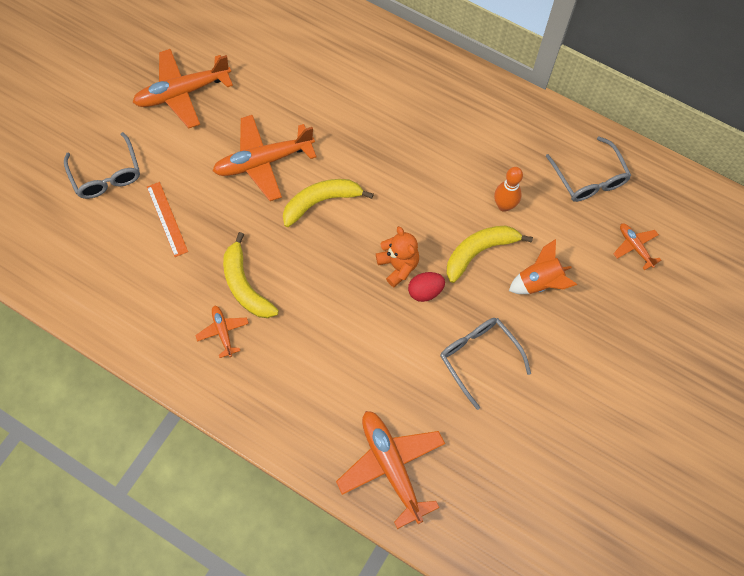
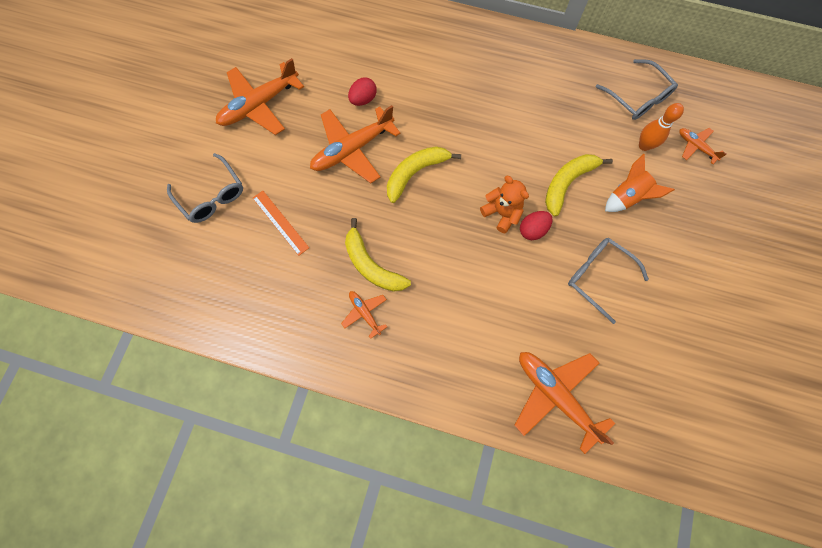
camera: 15 degrees left, 5 degrees up
(292, 112) = (363, 99): none -> red egg
(504, 205) = (575, 138): orange bowling pin -> orange bowling pin (644, 145)

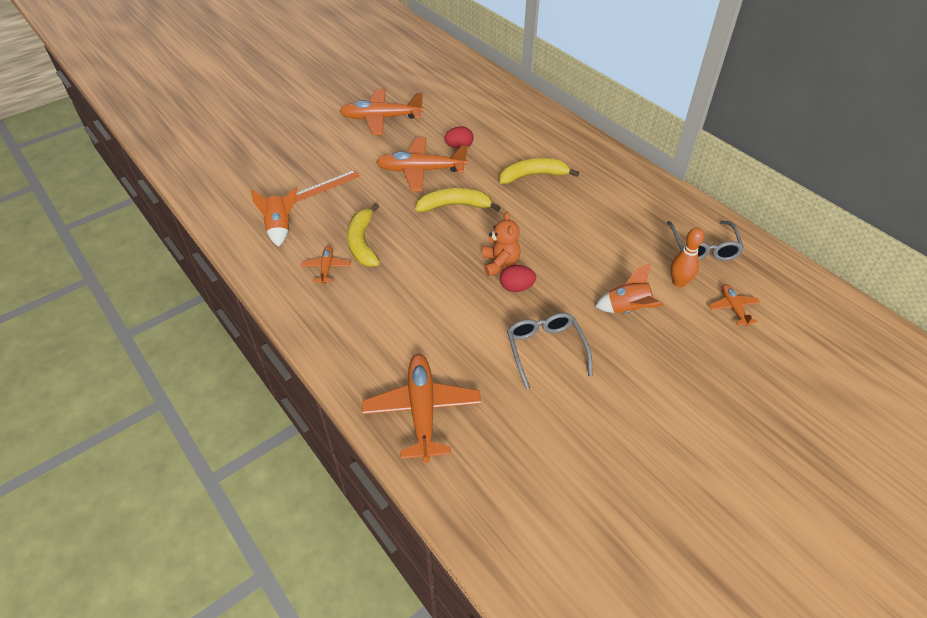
camera: 35 degrees right, 25 degrees down
(211, 195) = (296, 150): grey glasses -> none
(280, 222) = (325, 186): orange ruler -> orange ruler turned 60 degrees clockwise
(283, 297) = (280, 228): none -> orange rocket
(567, 183) = (579, 273): yellow banana -> yellow banana (533, 176)

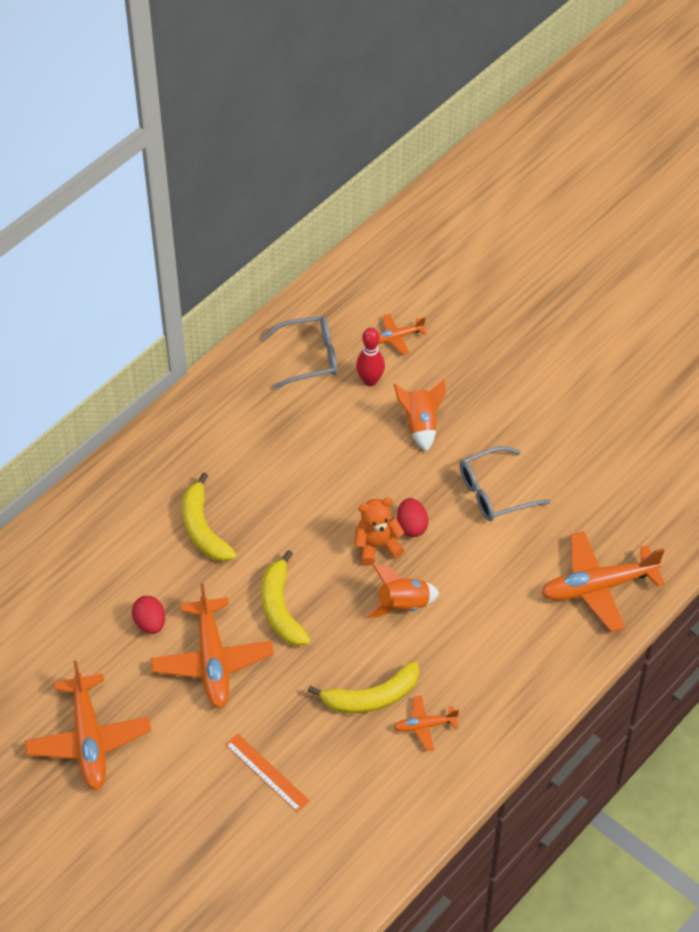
camera: 100 degrees left, 5 degrees up
(280, 228) = (363, 802): orange rocket -> orange rocket (402, 605)
(679, 282) = (370, 381): orange bowling pin -> red bowling pin

